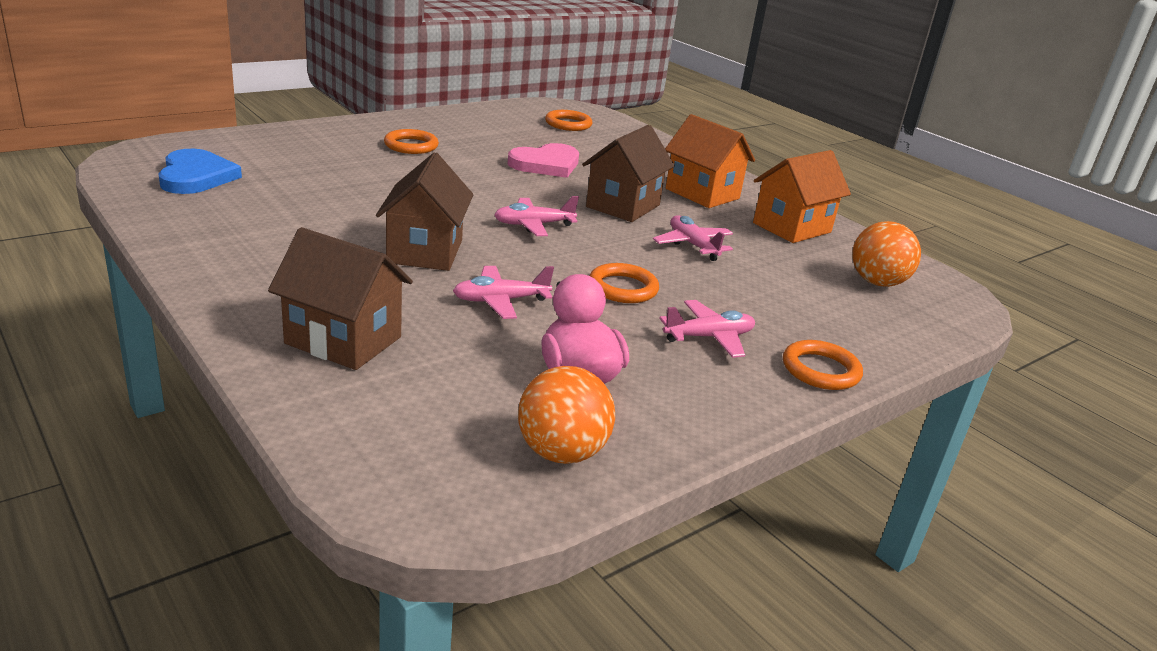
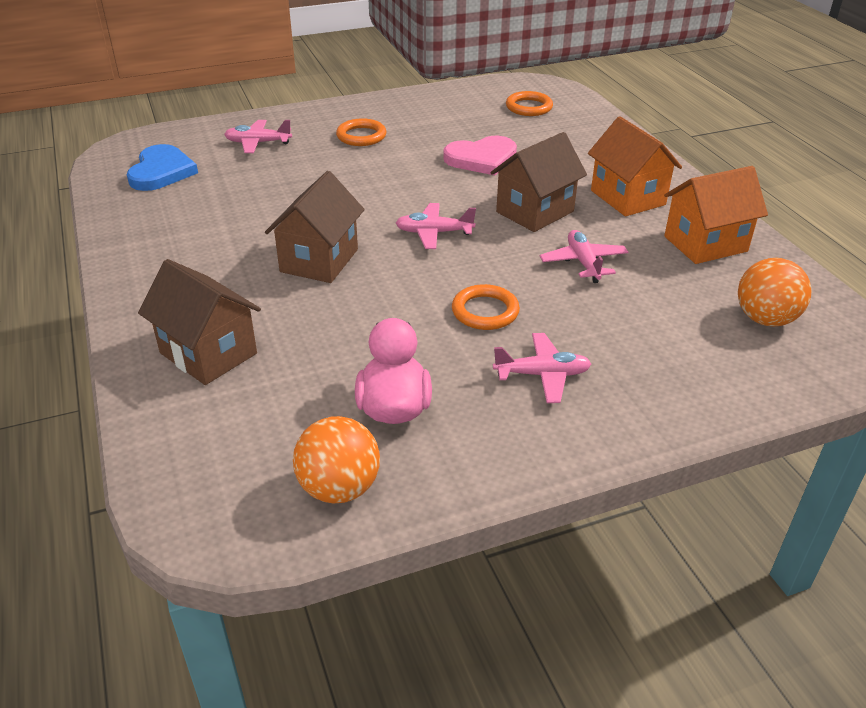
camera: 20 degrees right, 10 degrees up
(500, 301) = (362, 319): pink plane -> pink plane (258, 143)
(820, 370) = (639, 423): orange ring -> none

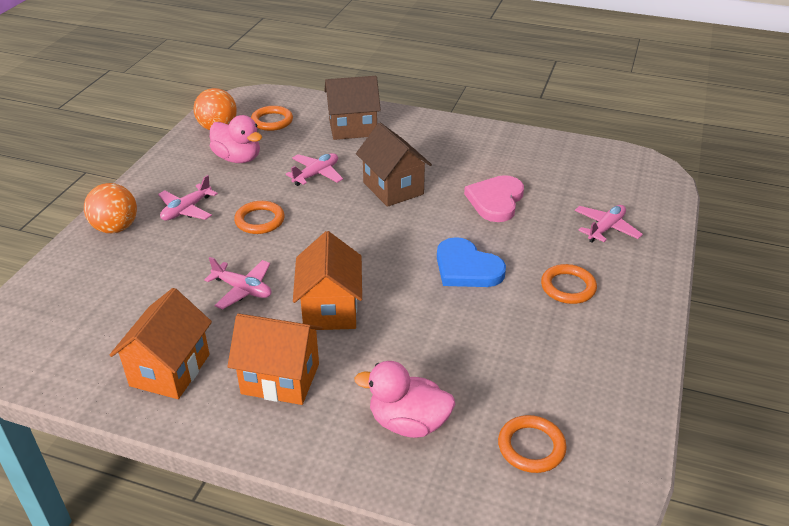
camera: 130 degrees right, 0 degrees up
(161, 172) = (592, 173): blue heart -> blue heart (466, 268)
(260, 442) = (272, 121): none -> orange ring
(434, 233) = (366, 246): pink plane -> pink plane (316, 174)
(481, 159) = (448, 334): pink heart -> pink heart (495, 200)
(535, 212) = (330, 309): brown house -> orange house
(577, 143) = (408, 423): none -> pink duck
(765, 319) = (77, 327): orange ball -> orange ball (116, 228)

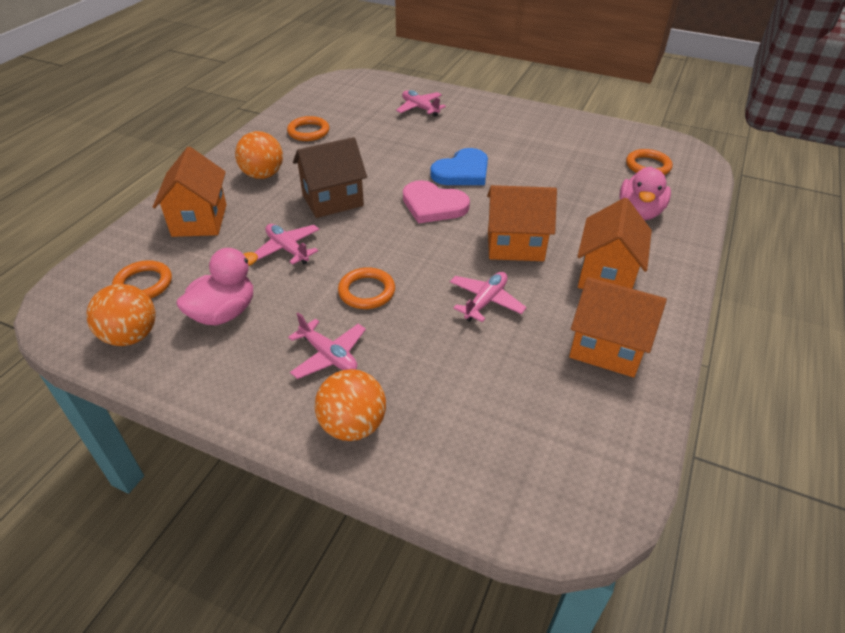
camera: 85 degrees left, 5 degrees up
(353, 128) = (199, 220): brown house -> orange house
(428, 146) = (263, 175): none -> orange ball
(495, 200) = (370, 149): pink heart -> pink heart (433, 205)
(568, 287) = (488, 132): orange ring -> orange ring (308, 132)

